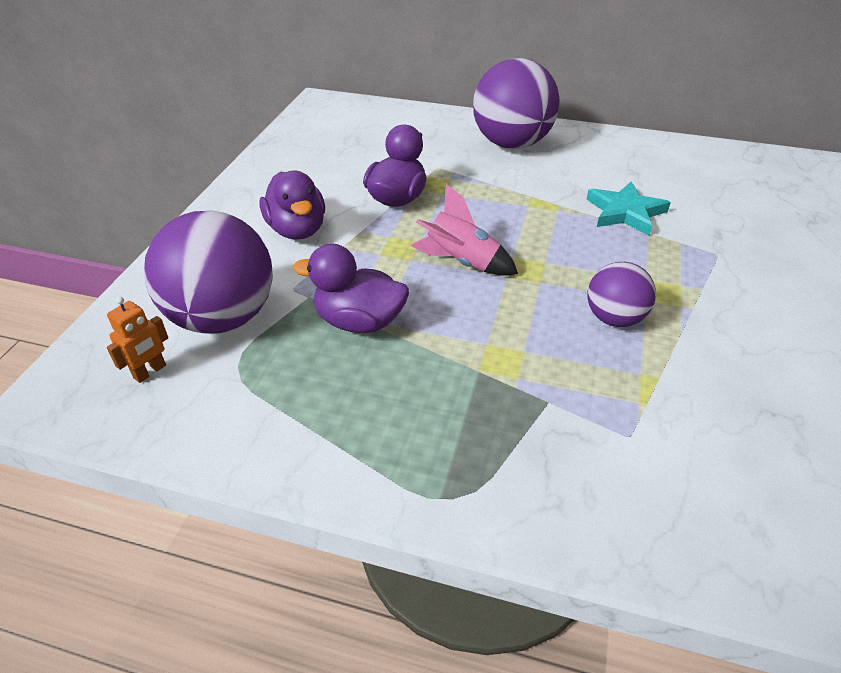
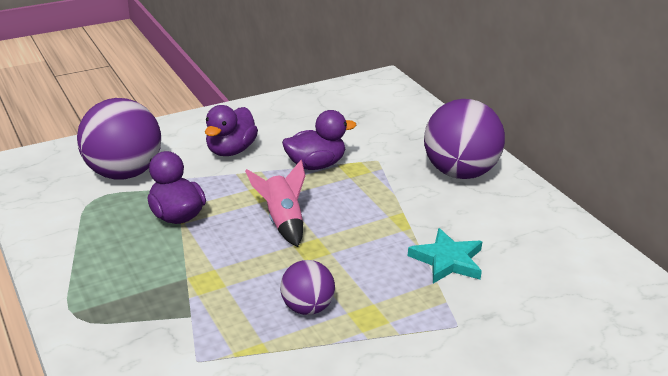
camera: 45 degrees right, 10 degrees down
(150, 372) = (60, 177): orange robot -> none

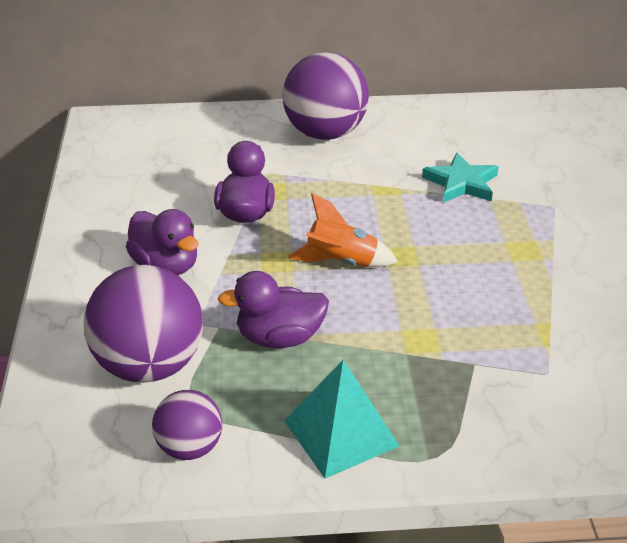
camera: 65 degrees left, 5 degrees up
(86, 265) = (341, 433): none -> turquoise pyramid
(282, 221) = (341, 262): pink rocket -> orange rocket
(307, 308) = (495, 282): purple ball -> purple ball (190, 448)

